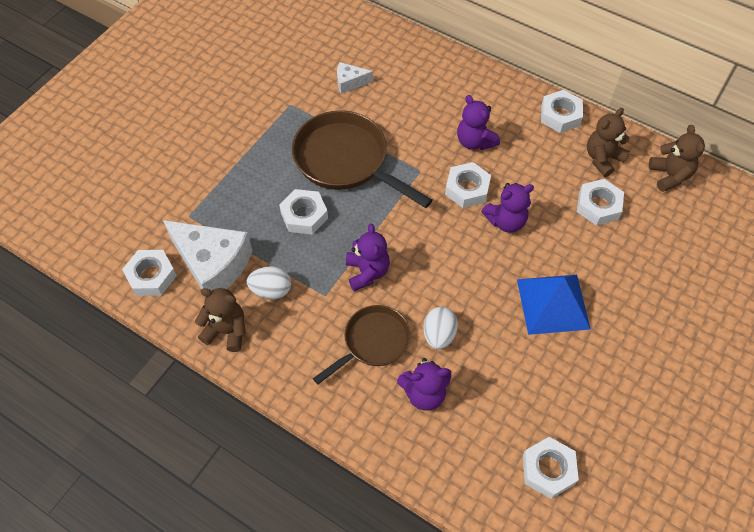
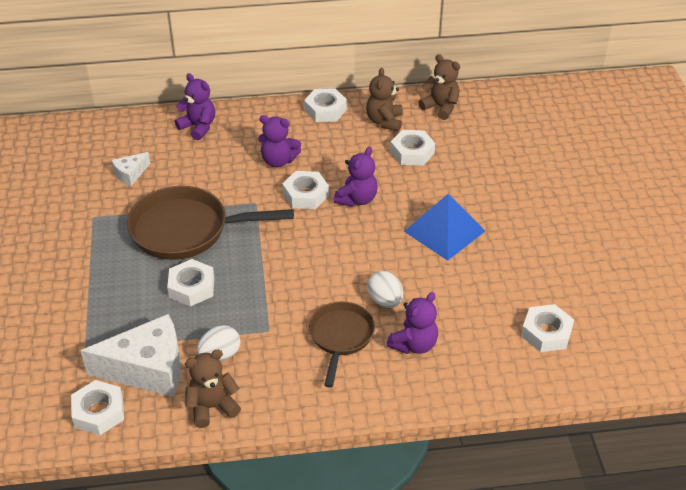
camera: 40 degrees left, 15 degrees down
(367, 272) = (286, 294): purple teddy bear -> purple teddy bear (198, 127)

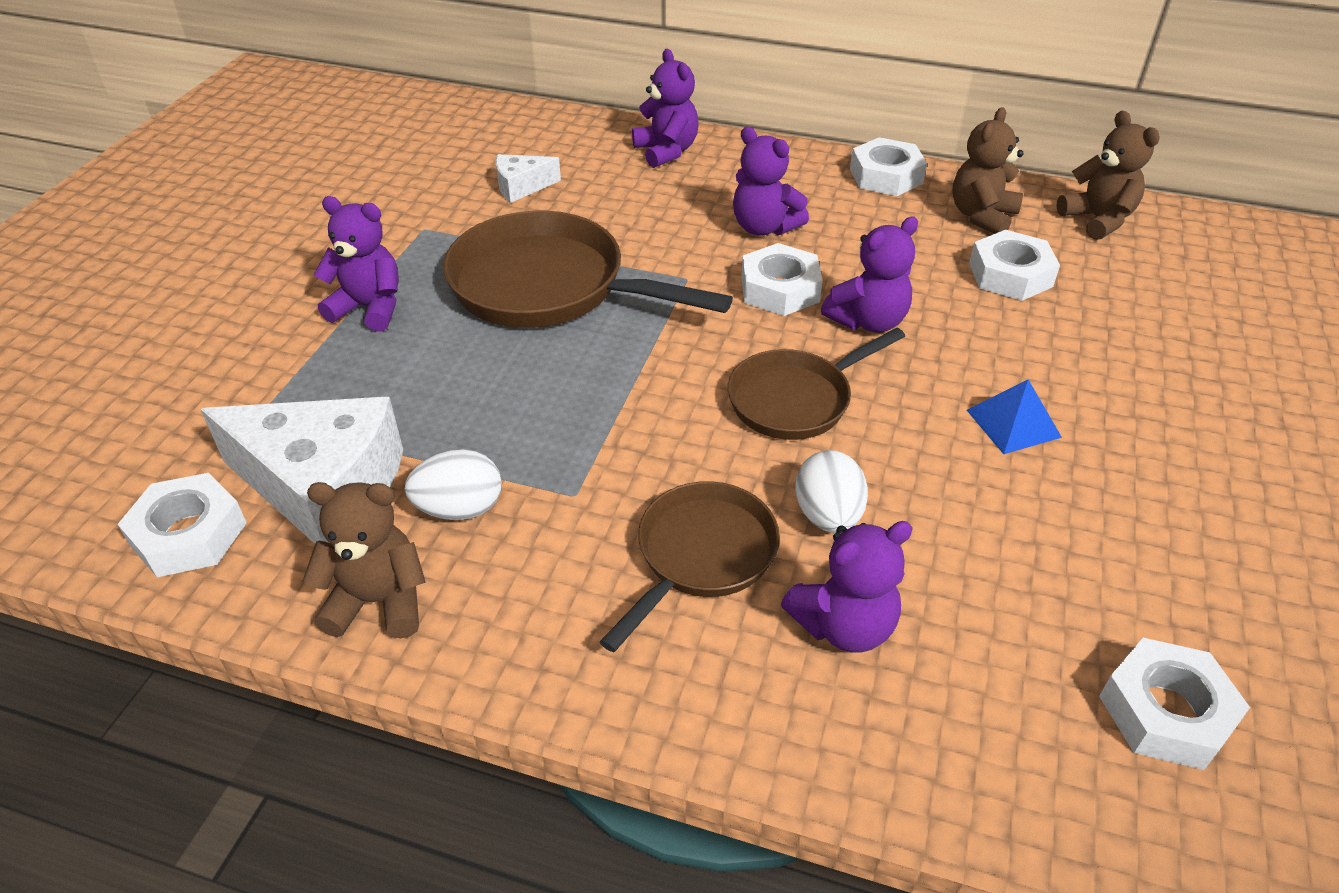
camera: 25 degrees right, 0 degrees up
(98, 272) = (369, 308): none -> purple teddy bear
(192, 287) = (494, 377): white nut -> none
(343, 251) = (796, 399): none -> brown pan
(444, 231) = (1013, 423): blue pyramid -> blue pyramid, size x0.56

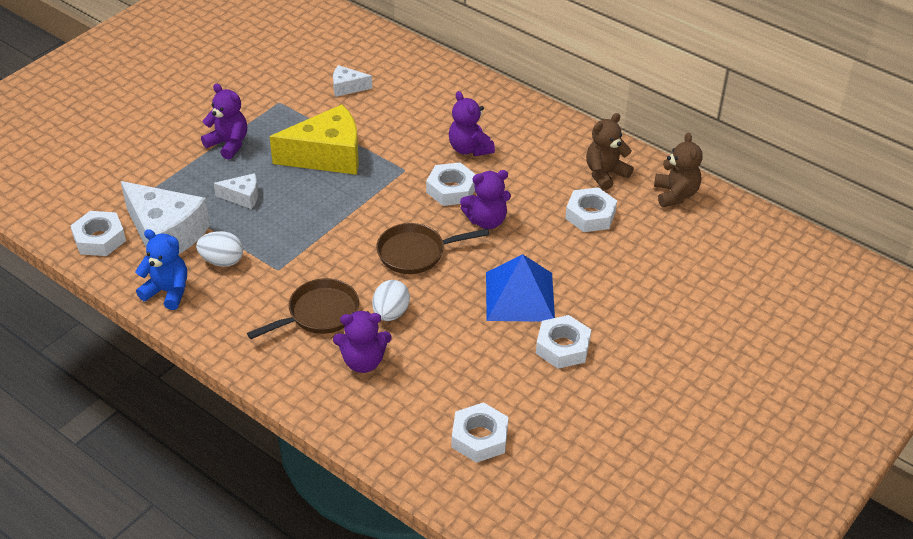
camera: 20 degrees right, 0 degrees up
(379, 601) = (167, 292): brown teddy bear -> blue teddy bear
(439, 385) = (242, 197): none -> white cheese
(549, 287) = (327, 155): brown pan -> yellow cheese
(666, 151) = (446, 83): purple teddy bear -> none
(886, 176) = (568, 132): white nut -> white nut (562, 347)
(1013, 423) = (520, 296): blue pyramid -> blue pyramid, size x1.79

